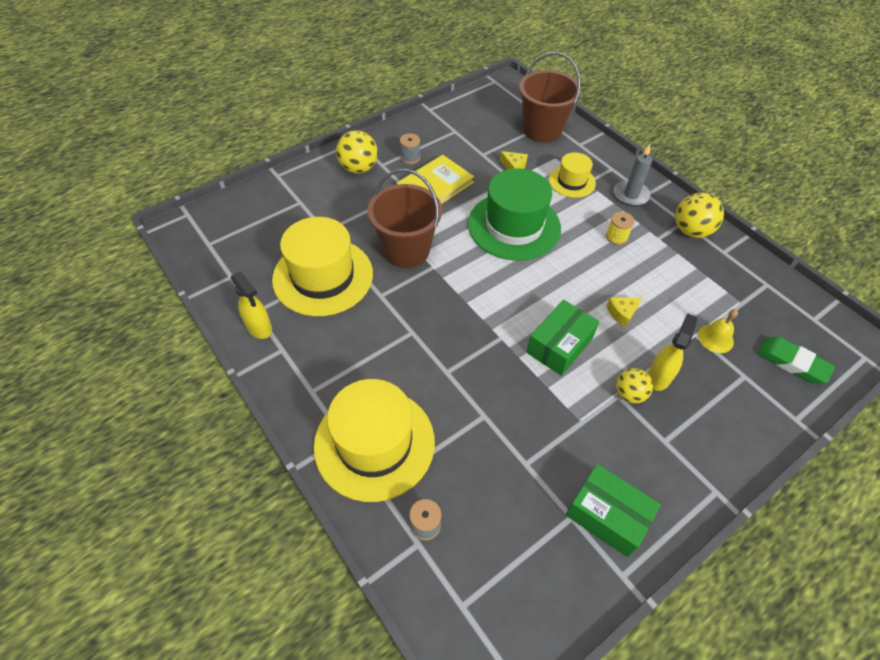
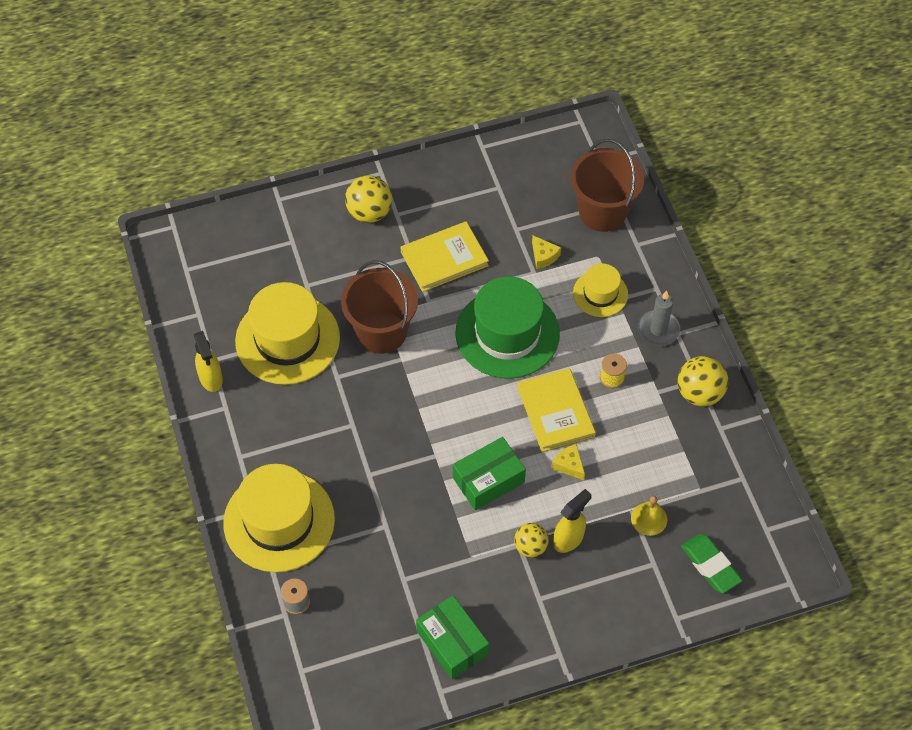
camera: 20 degrees right, 5 degrees up
(410, 158) = (431, 213): grey spool -> none
(586, 274) = (556, 412): none -> yellow book
(622, 313) = (569, 465): yellow cheese -> yellow cheese turned 60 degrees clockwise

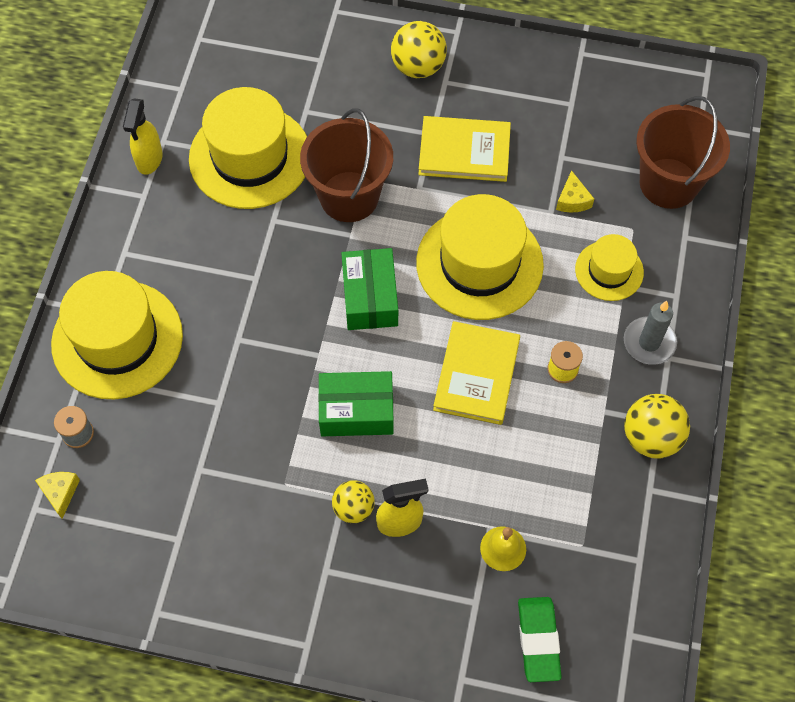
camera: 30 degrees right, 5 degrees up
(452, 643) = (203, 567): green box -> green box (370, 297)
(507, 333) = (479, 263): green hat -> yellow hat
(569, 465) = (453, 441): yellow cheese -> yellow cheese (60, 493)

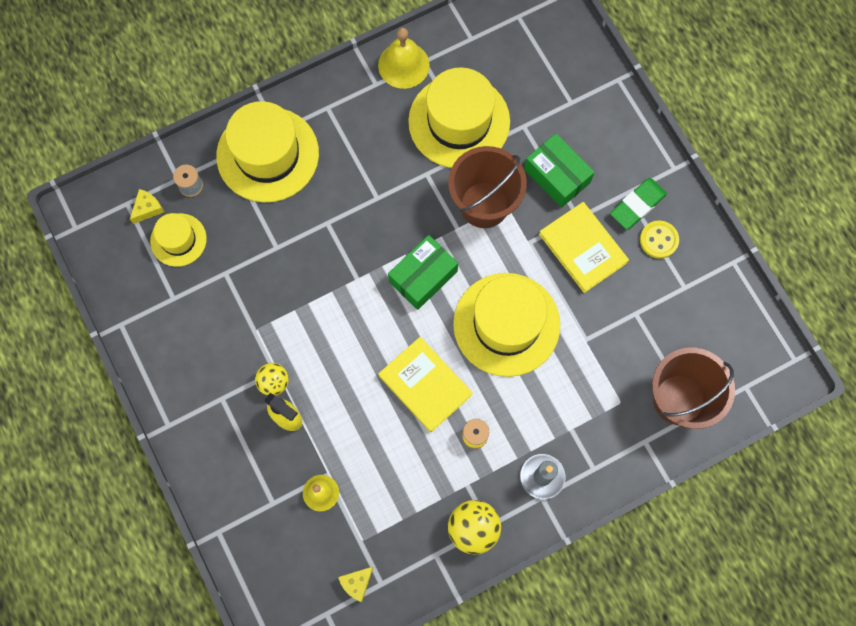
camera: 50 degrees right, 10 degrees up
(149, 159) = (403, 65): yellow spray bottle -> yellow bell
(356, 411) = (338, 332): green box -> green box (556, 176)
(418, 67) = (622, 166): yellow ball -> none
(477, 375) = (425, 385): yellow book -> yellow book turned 75 degrees clockwise
(511, 90) = (658, 240): none -> yellow button
(538, 640) = (278, 560): green eraser -> green eraser (637, 205)
(572, 200) = (608, 346): yellow cheese -> yellow cheese (357, 583)
(609, 271) = (574, 411): yellow hat -> yellow hat (178, 240)

